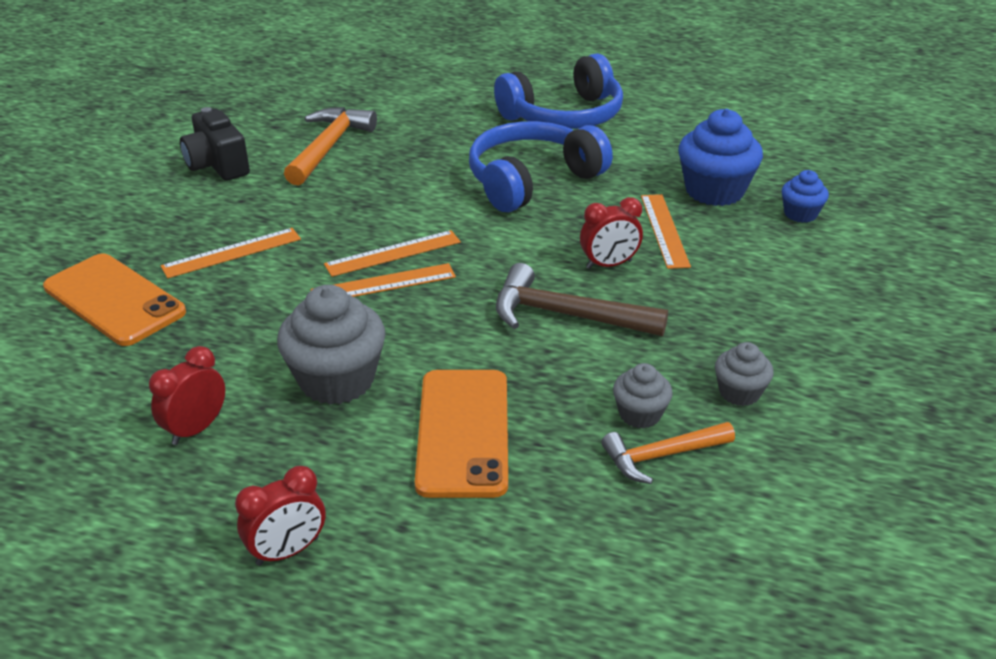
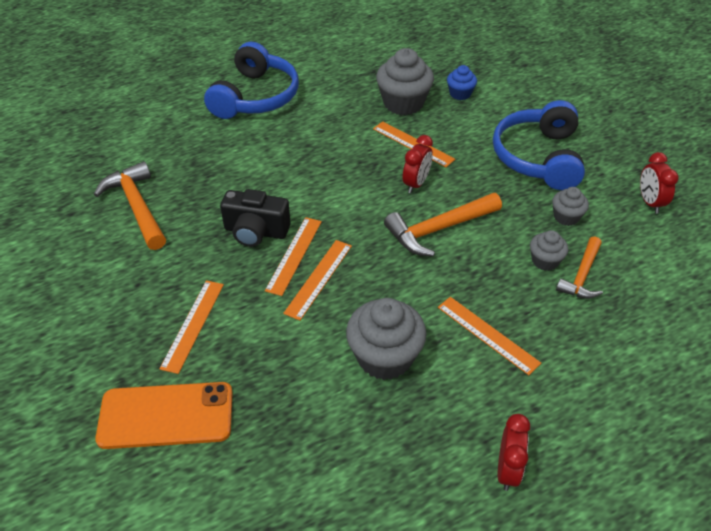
camera: 45 degrees left, 10 degrees up
(196, 429) = (356, 450): red clock -> red clock (649, 202)
(217, 165) = (75, 269): black camera -> black camera (256, 231)
(463, 432) = (487, 334): orange phone -> orange ruler
(532, 180) = (301, 154): blue headphones -> blue headphones (538, 157)
(567, 315) = (439, 229): brown hammer -> orange hammer
(714, 191) = (403, 103): blue cupcake -> grey cupcake

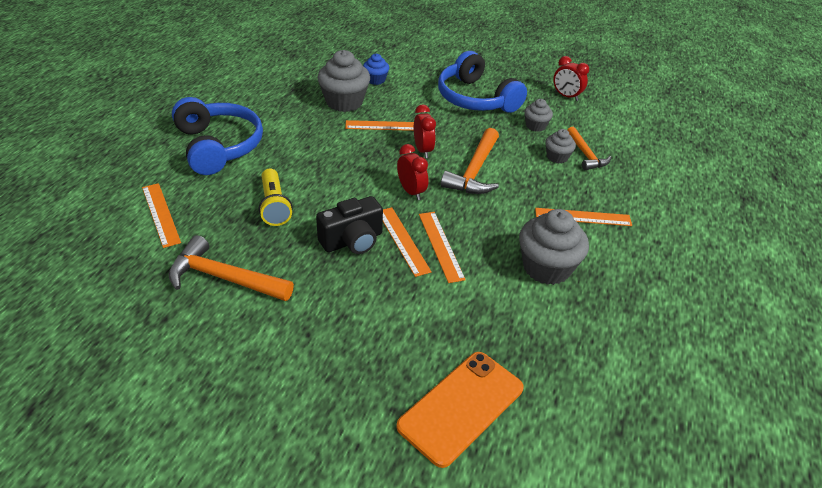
camera: 45 degrees left, 5 degrees down
(193, 325) = (394, 333): orange ruler -> orange ruler (161, 214)
(235, 169) = (274, 206): none -> yellow flashlight
(507, 470) = (688, 284): red clock -> red clock (411, 191)

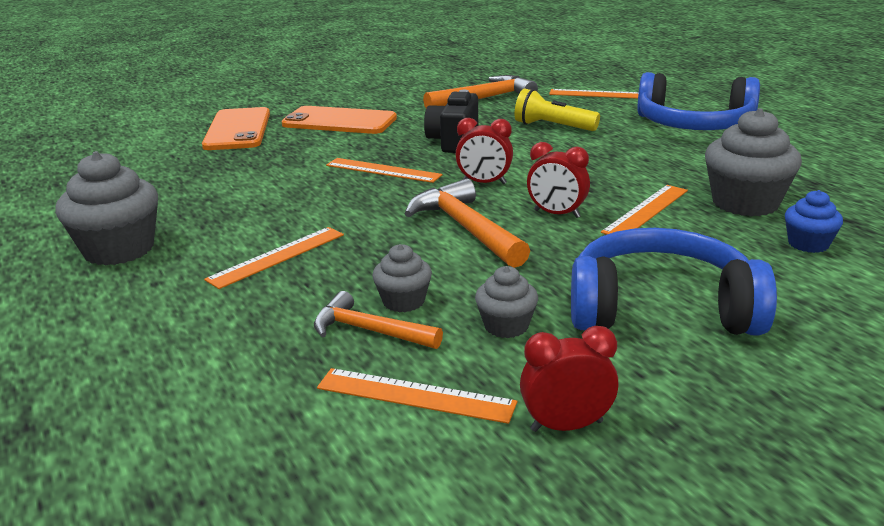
camera: 135 degrees right, 15 degrees down
(370, 342) = (339, 121): none -> orange phone
(403, 240) = (419, 158): orange ruler -> orange ruler (415, 395)
(546, 267) = (265, 203): grey cupcake -> grey cupcake (119, 249)

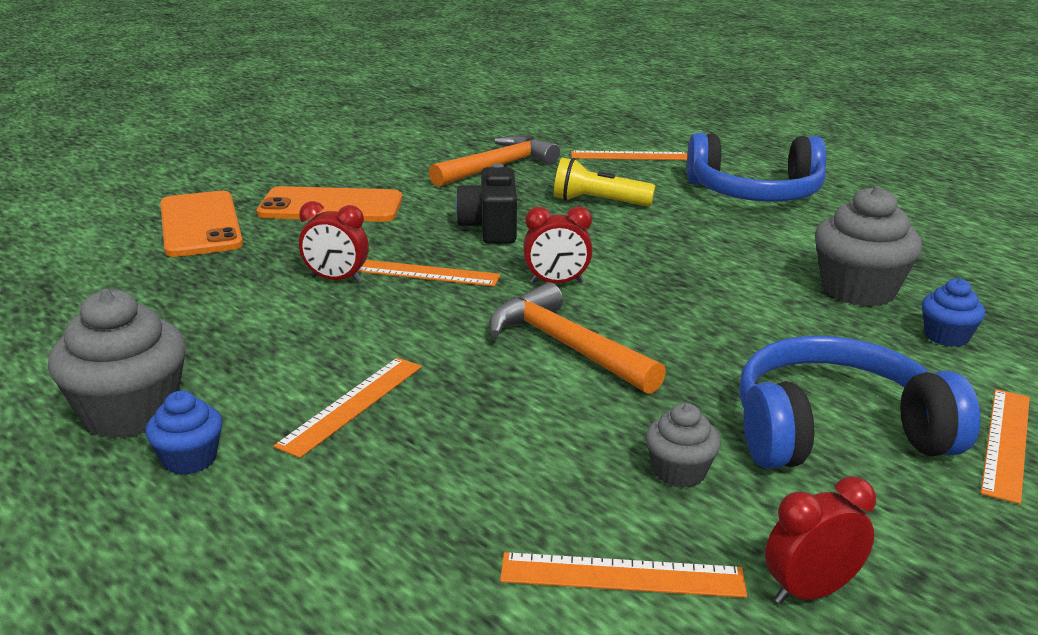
camera: 15 degrees left, 0 degrees up
(142, 283) = (189, 459): none -> blue cupcake
(370, 331) = (523, 496): orange hammer -> none
(403, 301) = (543, 452): grey cupcake -> none
(556, 214) = (661, 319): red clock -> red clock (336, 279)
(646, 211) = (759, 307): orange ruler -> orange ruler (1006, 443)

